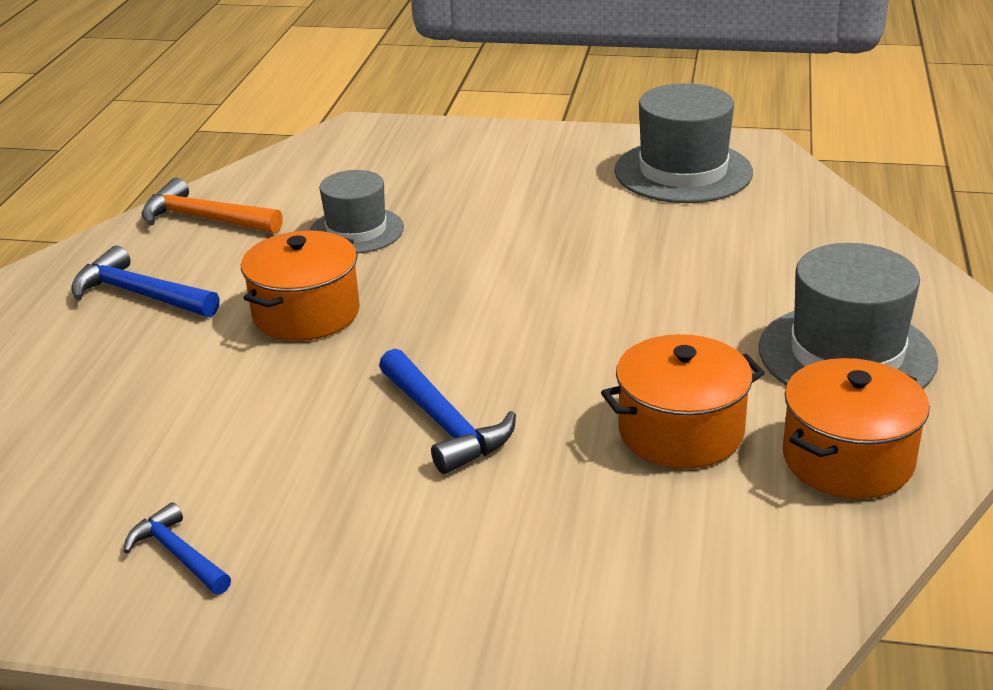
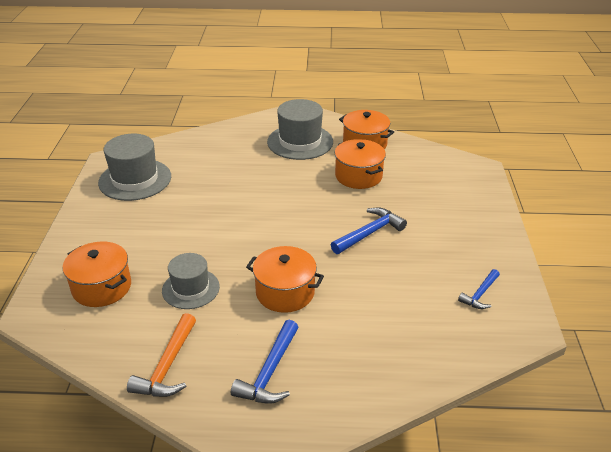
camera: 100 degrees left, 5 degrees up
(391, 166) = (102, 287): none -> orange pot

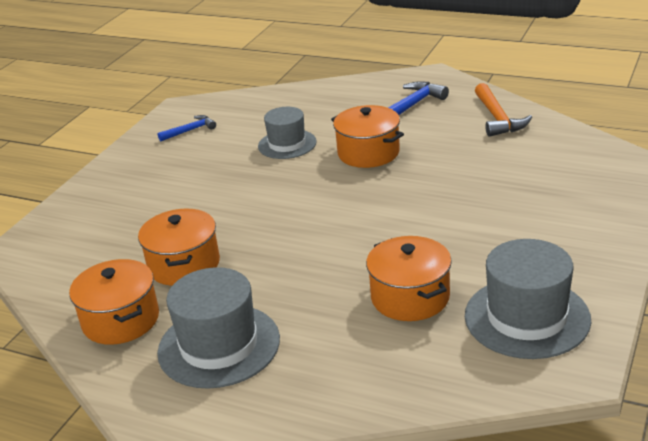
camera: 155 degrees left, 5 degrees down
(102, 287) = (565, 180): orange pot -> orange pot (410, 297)
(168, 366) = (497, 118): orange hammer -> orange hammer turned 135 degrees clockwise
(190, 288) = (465, 167): grey hat -> grey hat (287, 144)
(369, 233) = (239, 192): blue hammer -> none

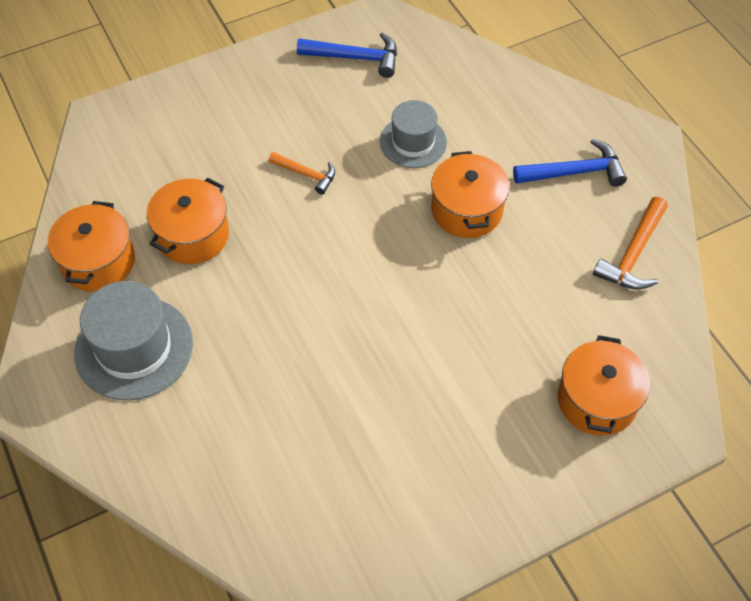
camera: 35 degrees right, 25 degrees up
(190, 130) = (355, 58): blue hammer -> blue hammer, size x1.56
(231, 193) = (306, 174): none -> orange hammer
(410, 297) = (310, 417): orange pot -> orange pot (597, 400)
(527, 317) = (369, 518): grey hat -> none

